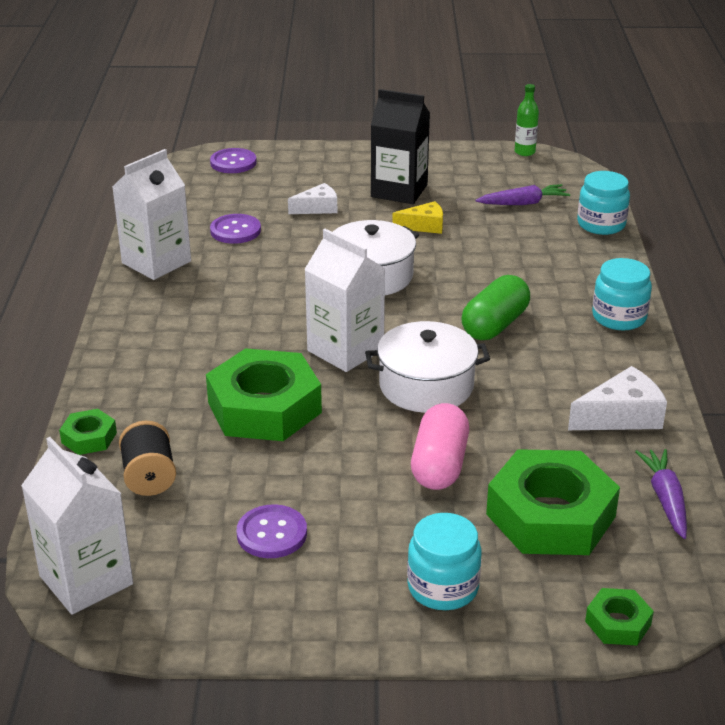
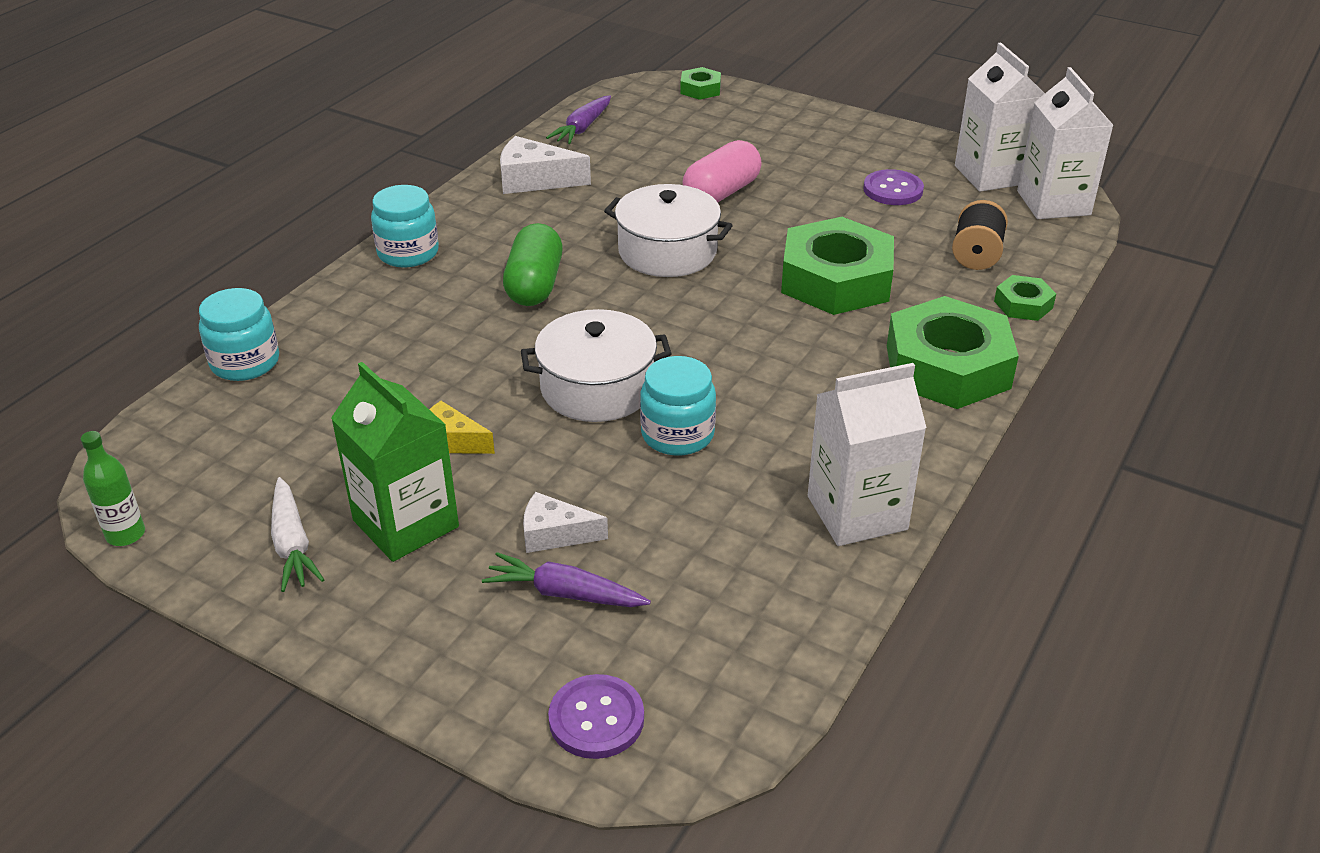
camera: 150 degrees left, 5 degrees up
(235, 231) = (709, 533): purple button -> none
(345, 350) = (711, 309): white carton -> white carton (991, 175)
(399, 191) = (405, 523): black carton -> green carton
(442, 170) = (292, 544): none -> white carrot
(443, 587) = (793, 131): turquoise jar -> turquoise jar (677, 434)
(495, 325) = (534, 285): green capsule -> green capsule turned 60 degrees counterclockwise
(523, 203) = (279, 431): purple carrot -> purple carrot (564, 593)
(551, 515) = (675, 143): green nut -> green nut (947, 367)

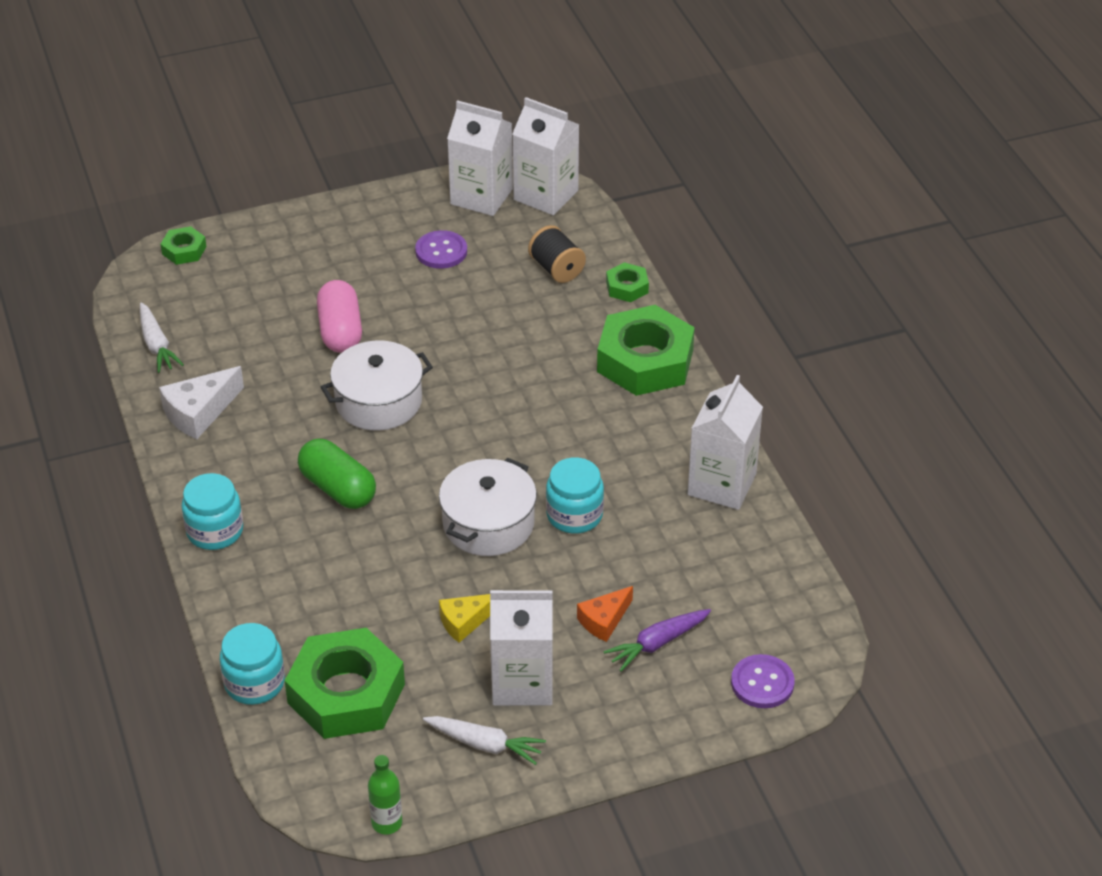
camera: 50 degrees left, 5 degrees up
(405, 523) = (522, 682): green carton -> white carton
(555, 534) = (604, 620): white cheese -> orange cheese
(582, 128) = (157, 345): purple carrot -> white carrot
(836, 280) = (506, 346): green nut -> green nut (346, 693)

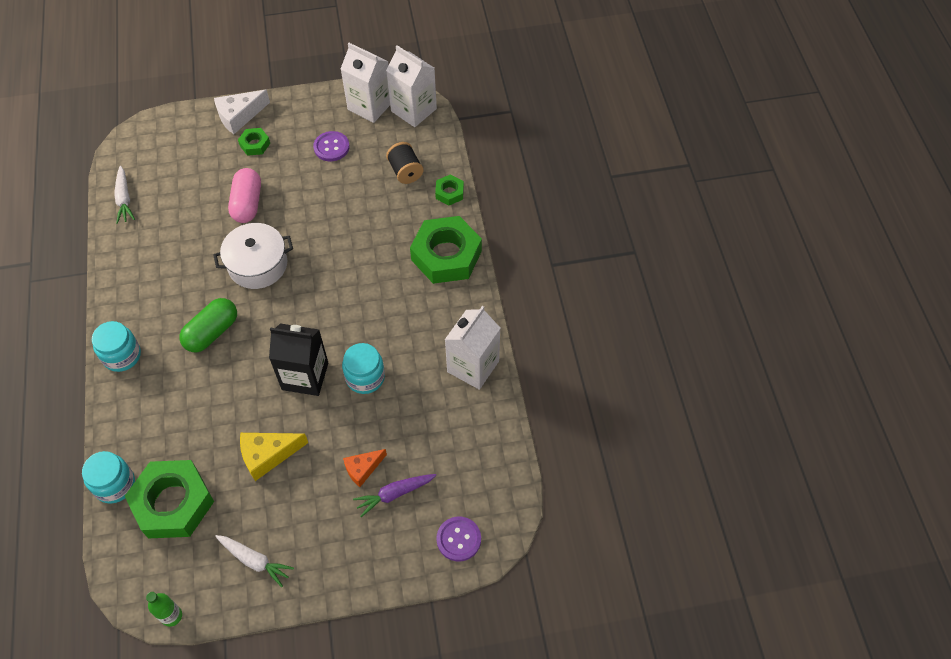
camera: 10 degrees right, 15 degrees up
(184, 250) = (162, 125): green nut -> green nut (255, 144)
(199, 412) = (137, 257): white cheese -> white cheese (239, 116)
(338, 488) = (212, 332): green capsule -> green capsule turned 75 degrees clockwise
(465, 621) = (268, 455): yellow cheese -> yellow cheese, size x1.51
(488, 524) = (305, 376): white pot -> black carton
(522, 682) = (294, 512): white carton -> none

